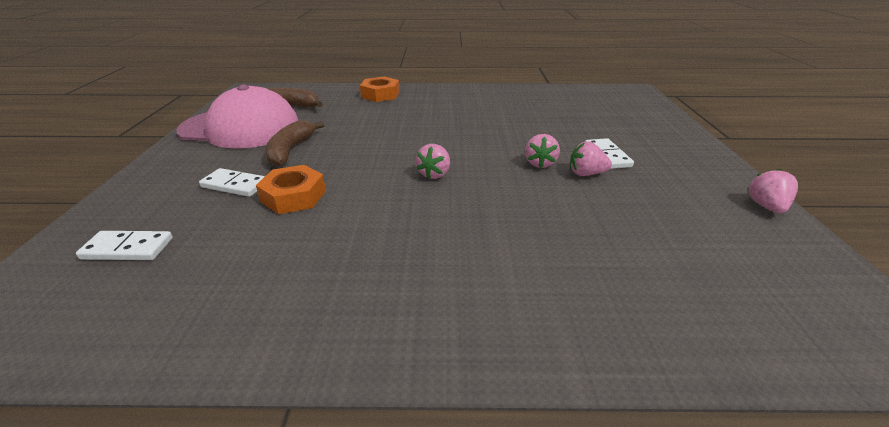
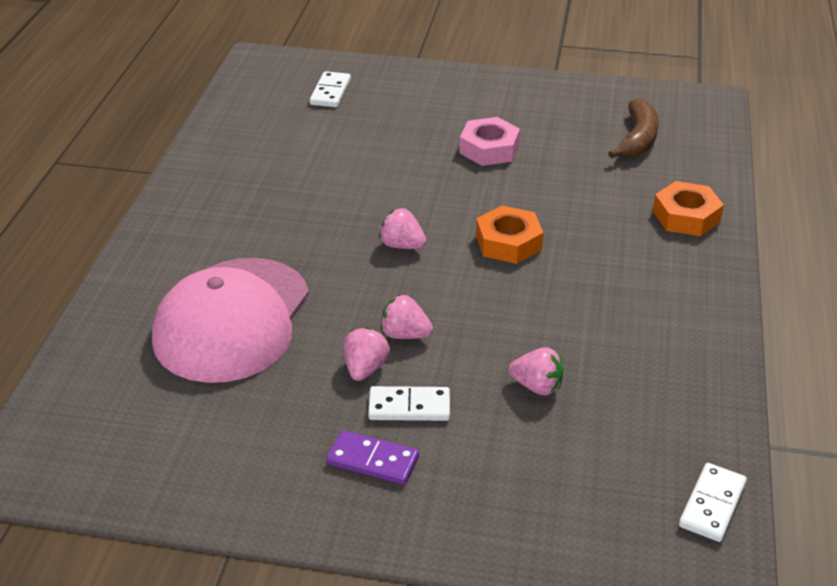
camera: 100 degrees right, 5 degrees up
(235, 185) = (417, 124): white domino -> white domino (712, 504)
(241, 128) = (562, 111): pink cap -> pink cap (232, 320)
(291, 150) = (489, 149): brown banana -> pink nut
(294, 196) = (383, 157): orange nut -> orange nut (508, 242)
(663, 162) = (373, 460): none -> purple domino
(766, 206) = (231, 507): pink strawberry -> pink strawberry (537, 386)

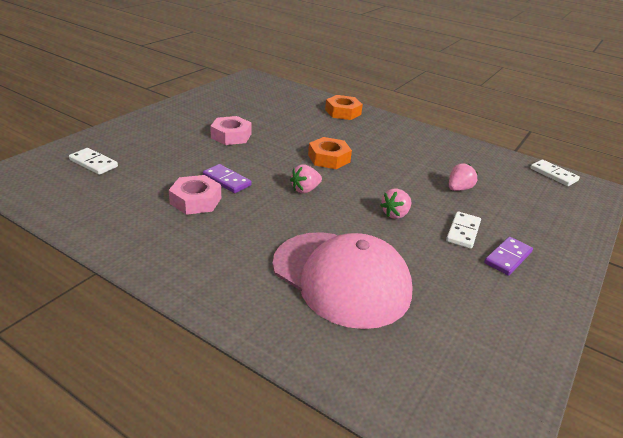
camera: 70 degrees left, 5 degrees down
(310, 178) = (196, 200): none -> pink nut
(365, 368) = (421, 237): pink strawberry -> none
(371, 183) = (226, 181): none -> purple domino
(637, 139) = (266, 100): brown banana -> none

